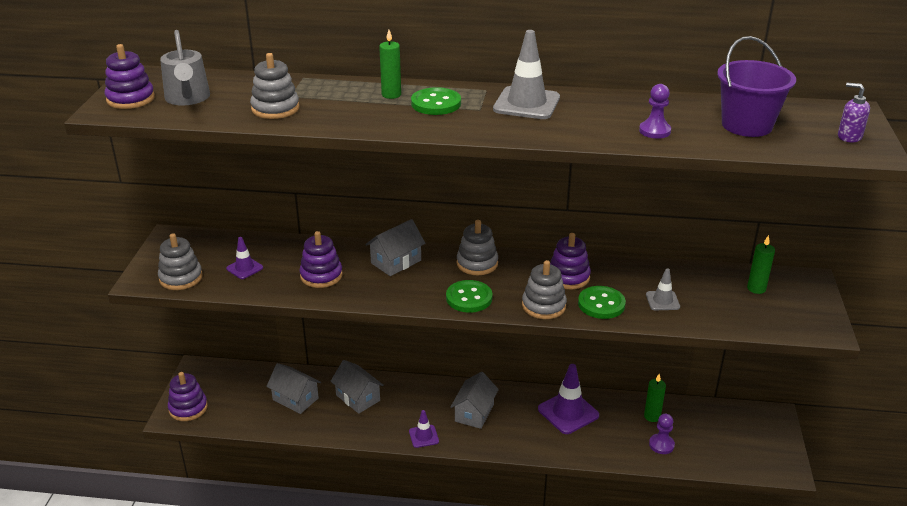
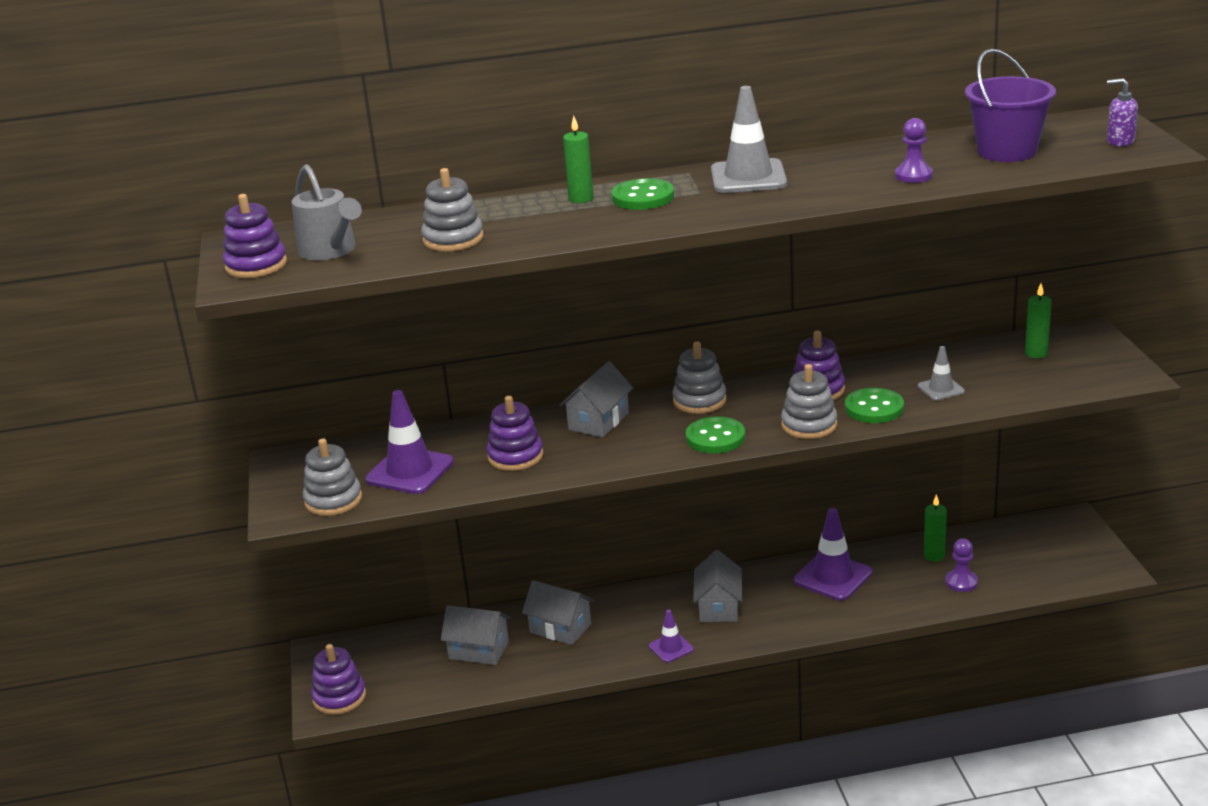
camera: 15 degrees left, 5 degrees down
(244, 268) = (410, 471): purple traffic cone -> purple traffic cone, size x1.83

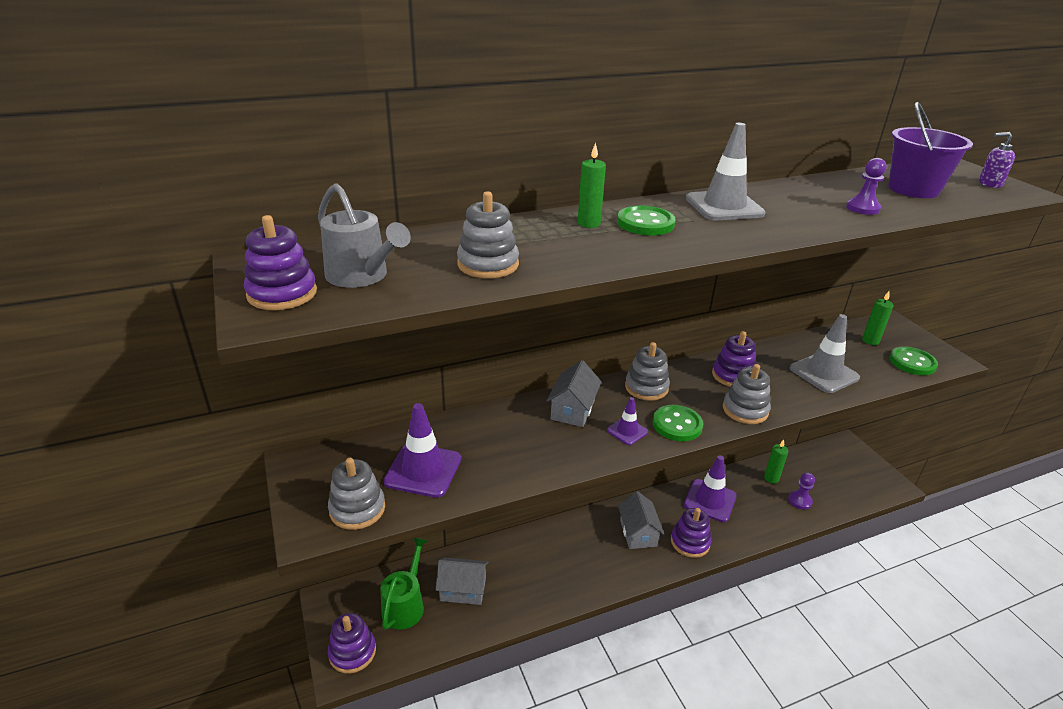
camera: 15 degrees left, 5 degrees up
(408, 660) = (405, 604): none -> green watering can
(515, 456) = (515, 450): purple stacking toy -> purple stacking toy (690, 542)
(560, 628) = (523, 562): grey house -> none
(671, 648) = (615, 576): purple traffic cone -> purple traffic cone (627, 431)
(874, 408) = (785, 392): green button -> green button (912, 362)
(941, 389) = (824, 373): grey traffic cone -> grey traffic cone, size x1.83

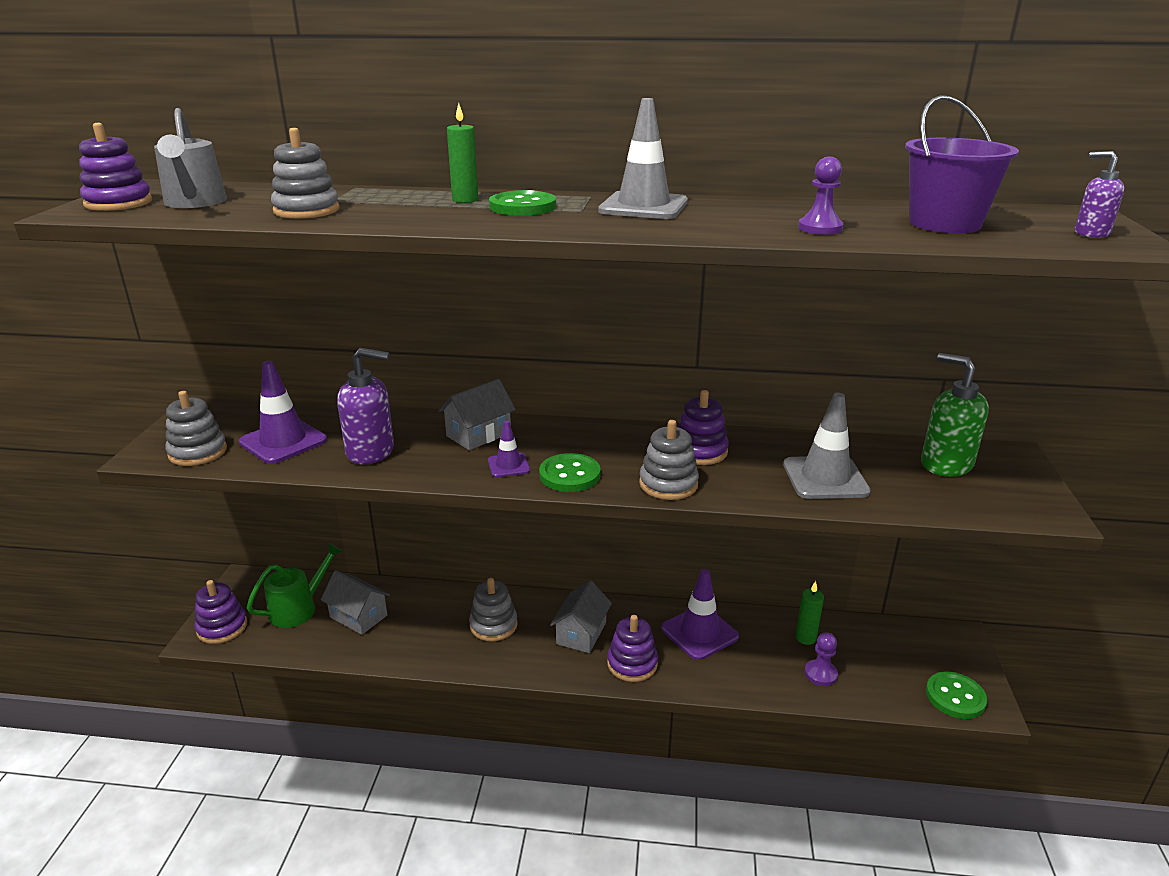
camera: 30 degrees right, 5 degrees down
(510, 454) = (371, 451): none -> purple soap dispenser
(646, 387) = (582, 436): grey stacking toy -> grey stacking toy (493, 625)
(870, 341) = (945, 464): green candle -> green soap dispenser
(912, 362) = (978, 500): green button -> green button (955, 697)

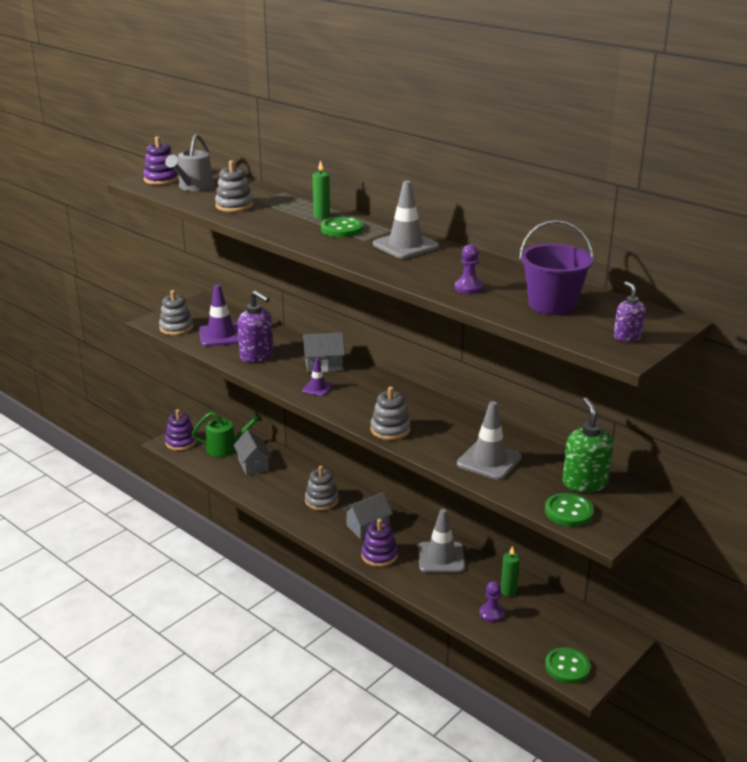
camera: 35 degrees right, 0 degrees up
(570, 475) = (343, 405): green button -> green button (568, 512)
(699, 633) = (441, 558): purple traffic cone -> grey traffic cone
(700, 451) = (436, 419): purple stacking toy -> none

